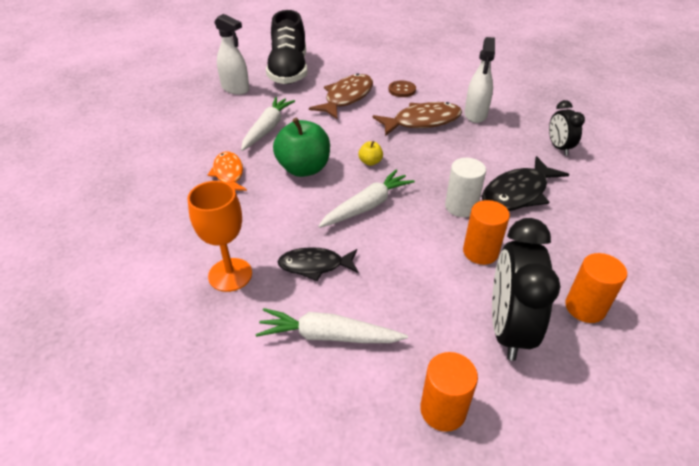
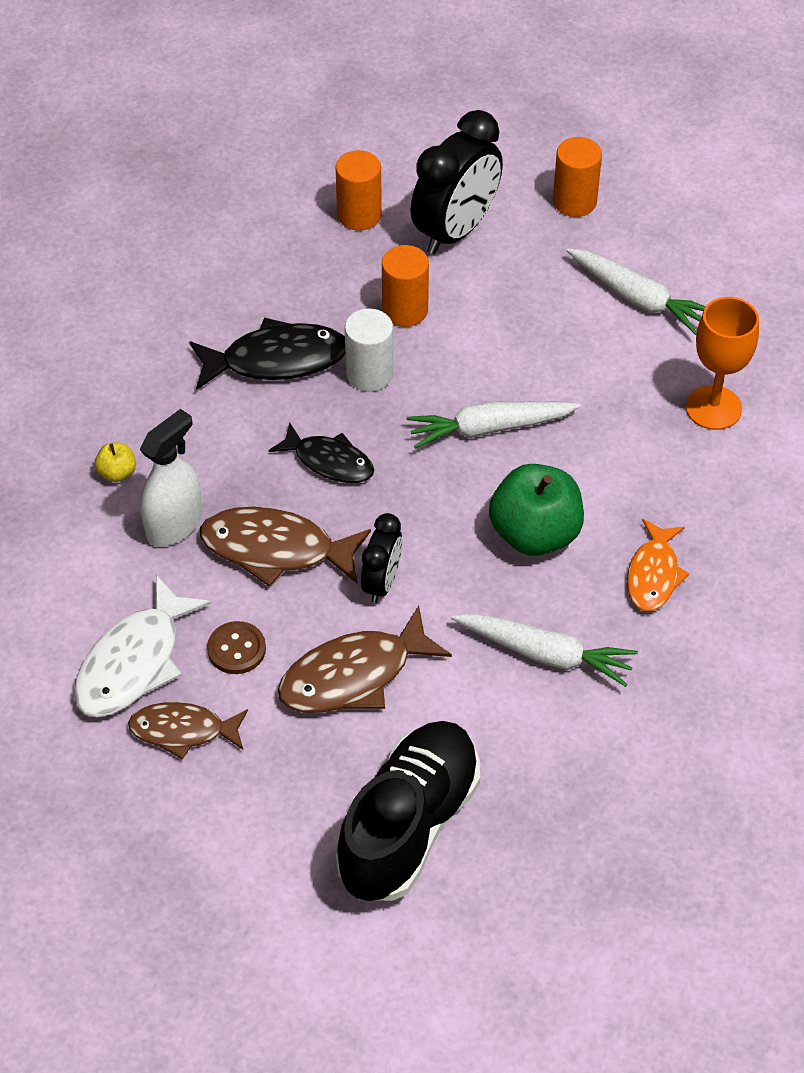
camera: 150 degrees left, 10 degrees up
(235, 89) = (549, 811): white spray bottle -> none
(267, 129) = (545, 654): white carrot -> white carrot turned 120 degrees counterclockwise
(315, 265) = (608, 376): black fish -> black fish (329, 461)
(370, 162) = (428, 502): yellow apple -> yellow apple (117, 473)
(396, 67) = (183, 731): none -> brown fish
(436, 75) = (134, 662): none -> white fish
(559, 147) = (130, 402): black clock -> black clock (382, 583)

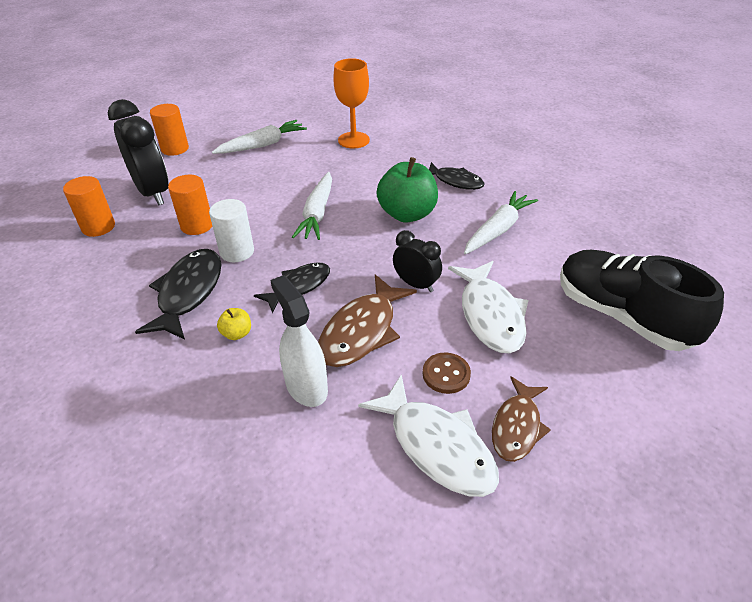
camera: 70 degrees left, 10 degrees down
(117, 473) = (229, 414): yellow apple -> yellow apple (237, 333)
(354, 675) = (490, 315): brown fish -> white fish
(653, 574) = (455, 181): orange fish -> black fish

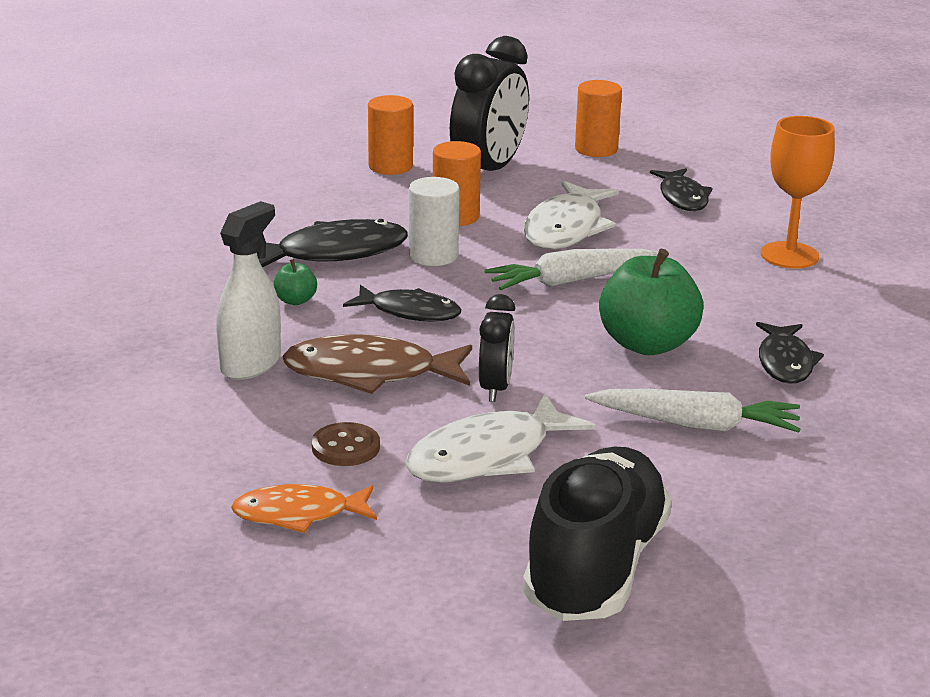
camera: 60 degrees right, 15 degrees down
(237, 333) = (295, 300): yellow apple -> green apple
(262, 145) = (682, 198): white carrot -> black fish
(437, 446) = (227, 466): white fish -> white fish (566, 228)
(517, 426) = (298, 514): brown fish -> orange fish

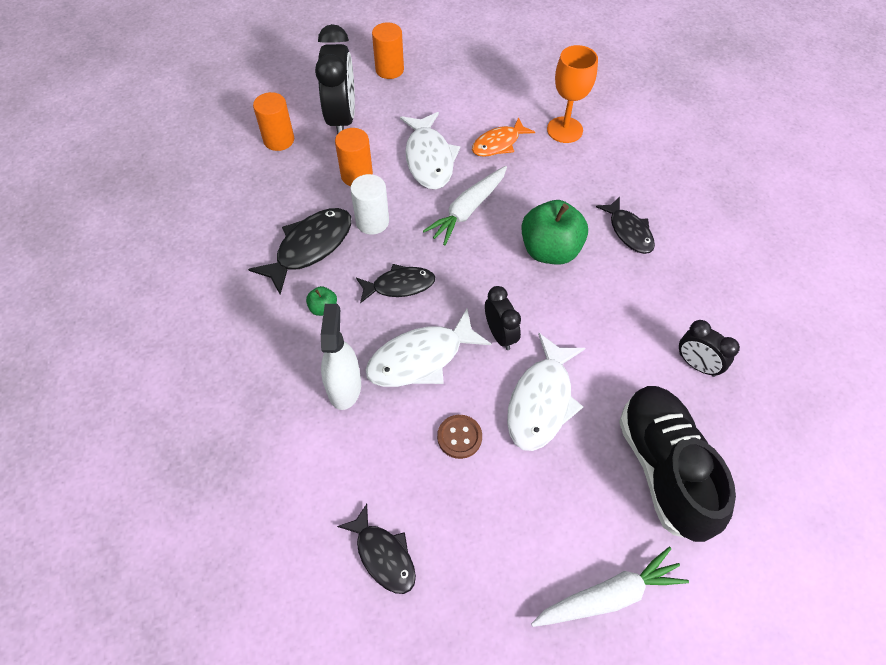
camera: 30 degrees left, 30 degrees up
(298, 514) = (480, 516): orange fish -> orange fish (498, 144)
(370, 373) = (421, 358): brown fish -> white fish
(682, 198) = (471, 99): black fish -> black fish (383, 555)
(696, 424) = (624, 312): white carrot -> white carrot (608, 595)
(753, 501) = (697, 365): none -> black clock

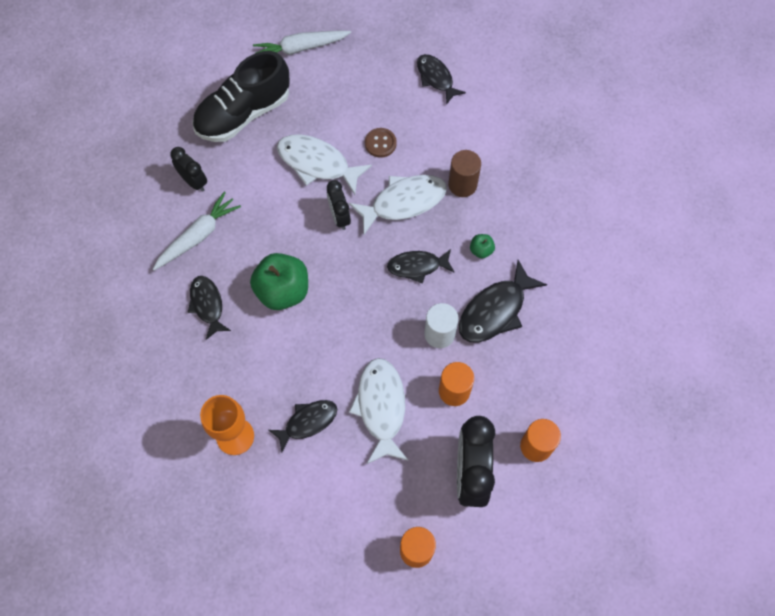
camera: 175 degrees left, 10 degrees up
(344, 387) = (462, 184): white spray bottle -> brown cylinder
(468, 210) = (350, 340): white carrot -> white carrot (198, 236)
(498, 144) = (307, 422): orange fish -> black fish
(541, 401) = (317, 163): white fish -> white fish turned 90 degrees counterclockwise
(664, 468) = (243, 113): black shoe -> black shoe turned 60 degrees clockwise

